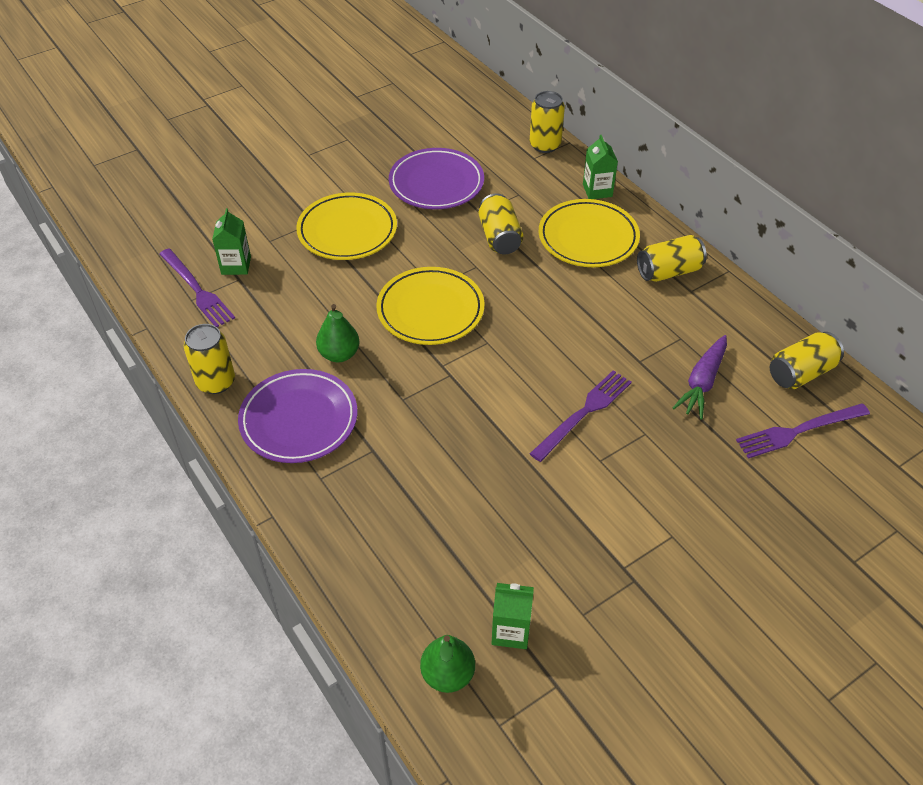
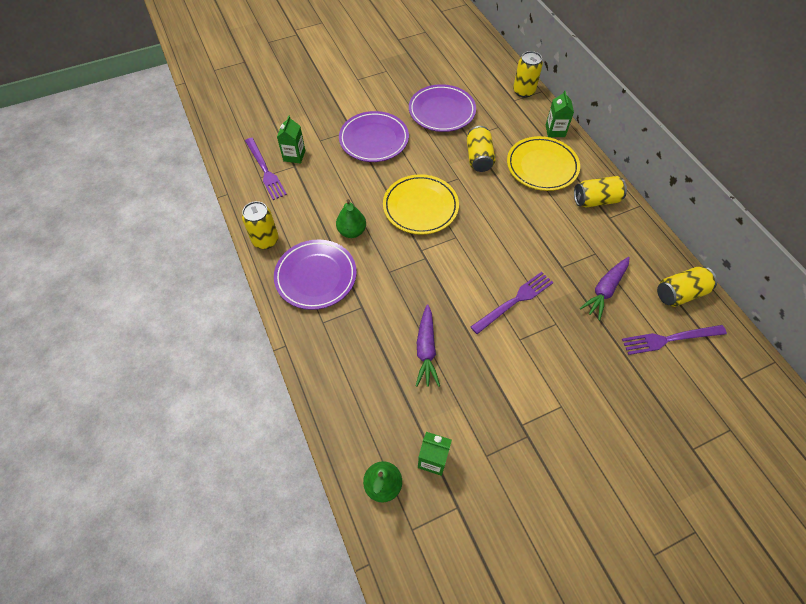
camera: 10 degrees right, 10 degrees up
(347, 231) = (374, 140): yellow plate -> purple plate
(474, 492) = (426, 349): none -> purple carrot

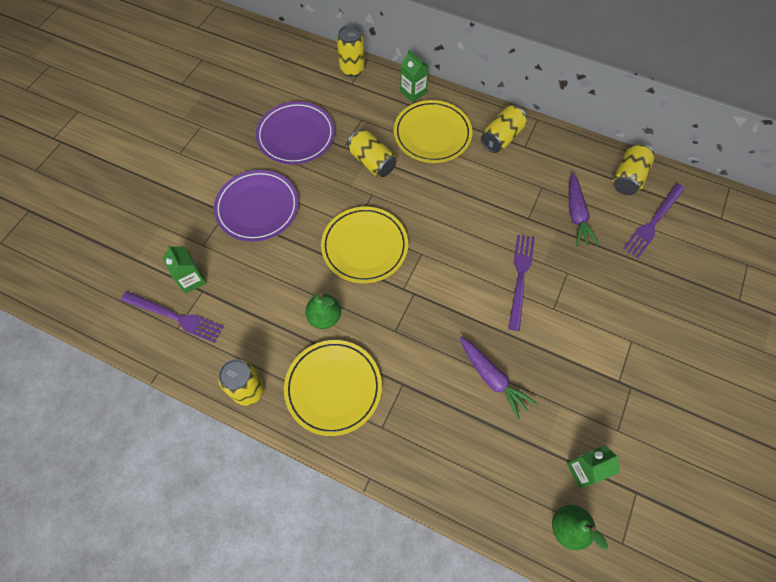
camera: 40 degrees left, 5 degrees up
(316, 276) = (333, 388): purple plate -> yellow plate

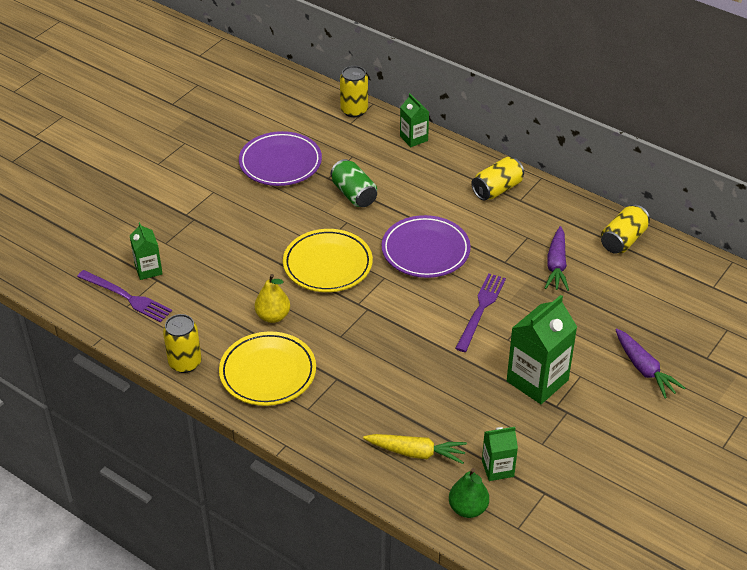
camera: 10 degrees right, 20 degrees down
(257, 208) = (227, 219): purple plate -> purple plate (425, 250)
(324, 317) = (273, 316): green pear -> yellow pear
(372, 162) = (354, 194): yellow can -> green can
(432, 134) = (424, 178): yellow plate -> none
(492, 378) = (427, 386): purple carrot -> purple carrot (644, 369)
(500, 464) = (416, 452): none -> yellow carrot
(594, 353) = (537, 380): none -> green carton
(653, 222) = (637, 281): purple fork -> none

